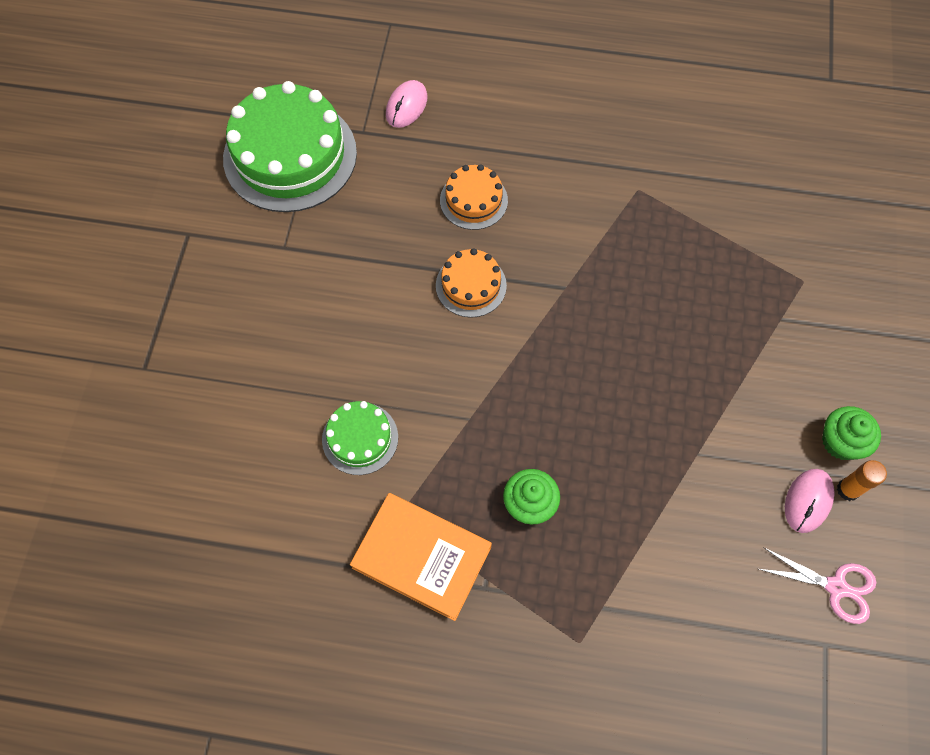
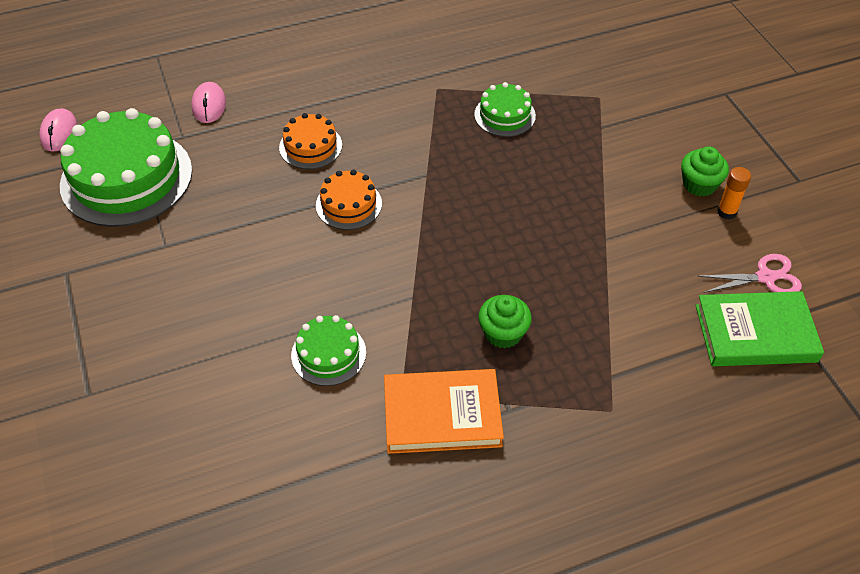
camera: 30 degrees left, 15 degrees down
(688, 255) = (504, 115): none -> green cake
(780, 643) = (755, 333): none -> green book
(808, 501) = (705, 232): pink mouse -> pink mouse (59, 132)

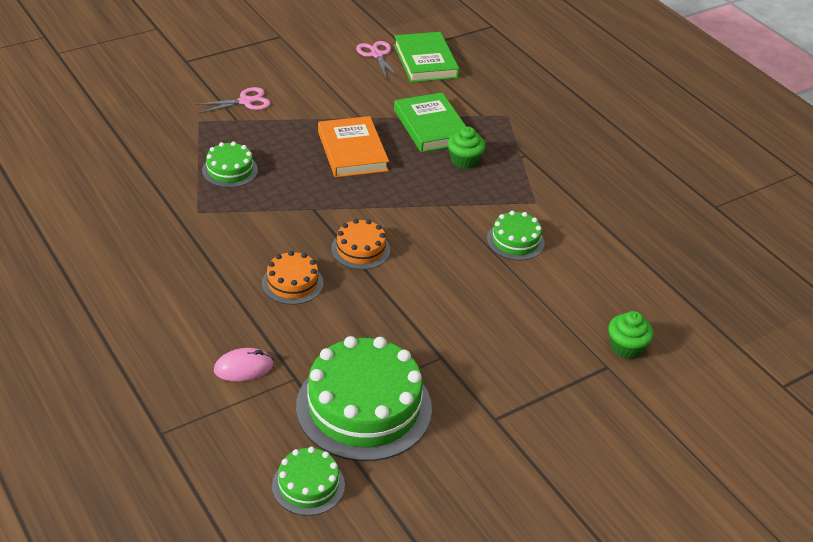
camera: 105 degrees left, 10 degrees down
(59, 132) = (308, 485): pink mouse -> green cake
(442, 414) = (542, 183): orange book -> orange book (352, 151)
(583, 310) = (431, 126): none -> green book
(639, 136) = (245, 101): none -> pink scissors
(699, 184) = (294, 76): green cupcake -> green cupcake (626, 347)
(726, 212) = (320, 66): orange glue stick -> none

